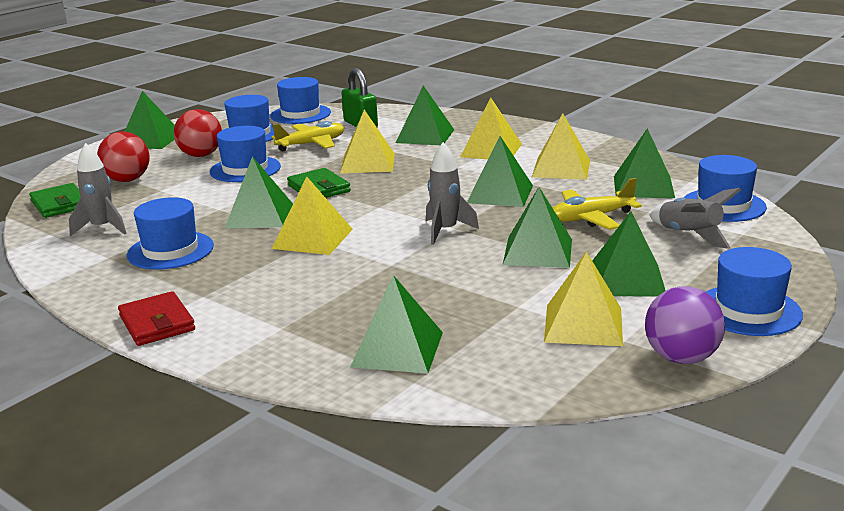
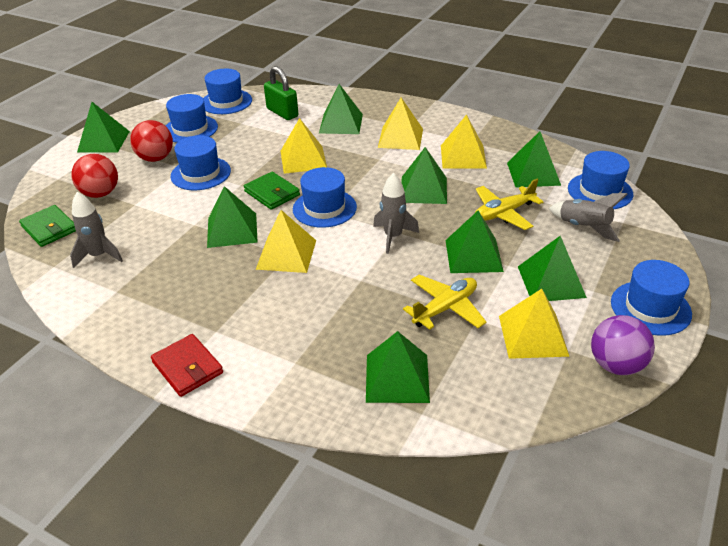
camera: 10 degrees left, 15 degrees up
(170, 250) = (169, 279): blue hat -> blue hat (324, 208)
(311, 144) = (248, 139): yellow plane -> yellow plane (445, 308)

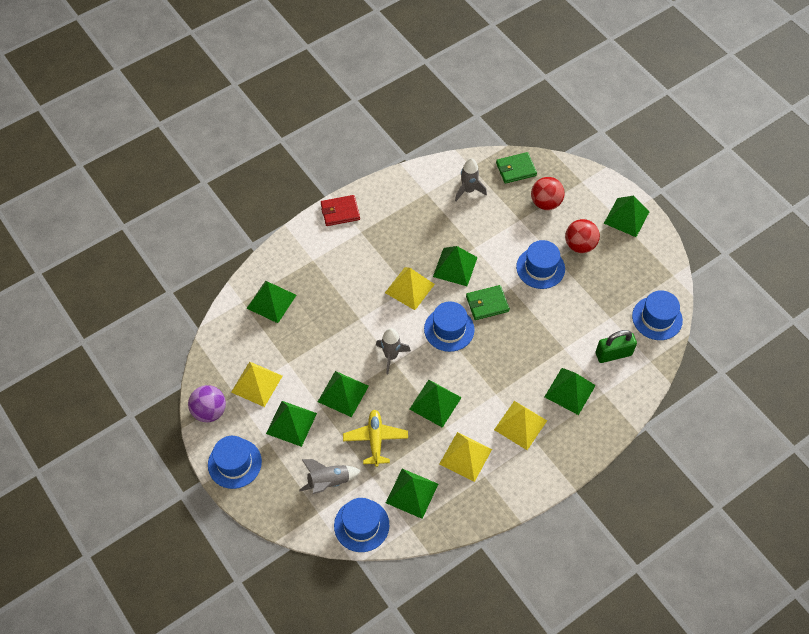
camera: 115 degrees right, 20 degrees up
(190, 129) = (617, 279): blue hat -> none
(303, 159) = (524, 341): yellow pyramid -> none
(445, 308) = (306, 351): yellow plane -> none

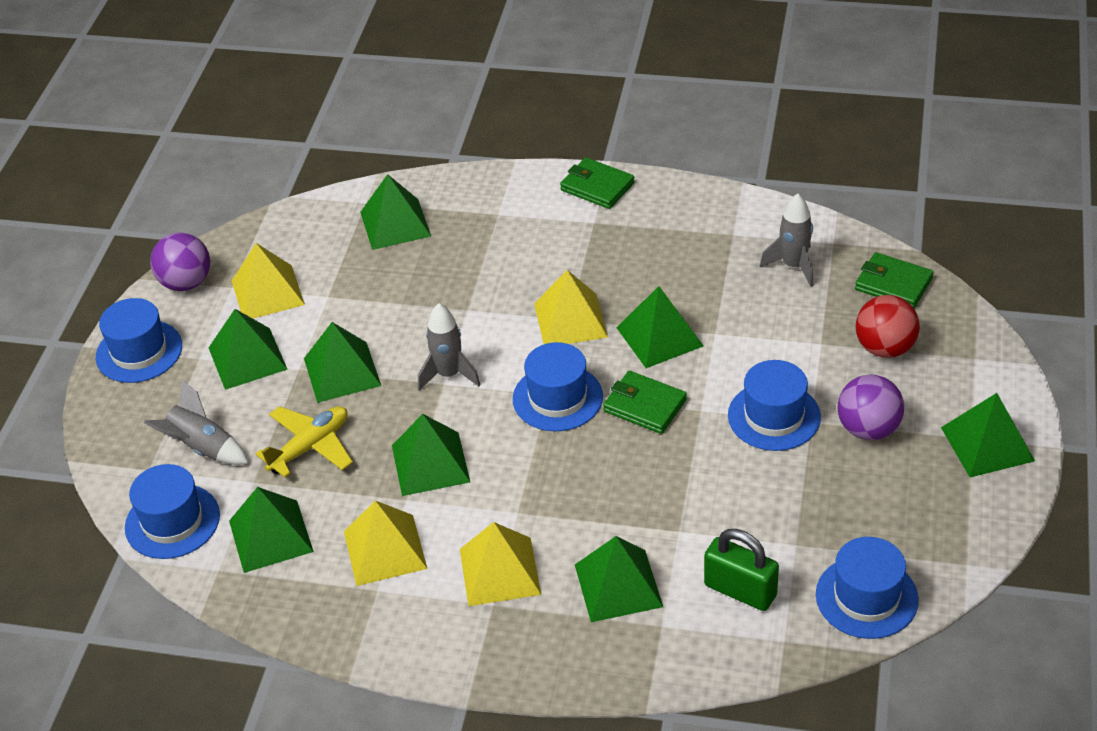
camera: 50 degrees right, 15 degrees down
(340, 212) = (597, 186): red wallet -> green wallet
(580, 245) = (868, 429): red ball -> purple ball

